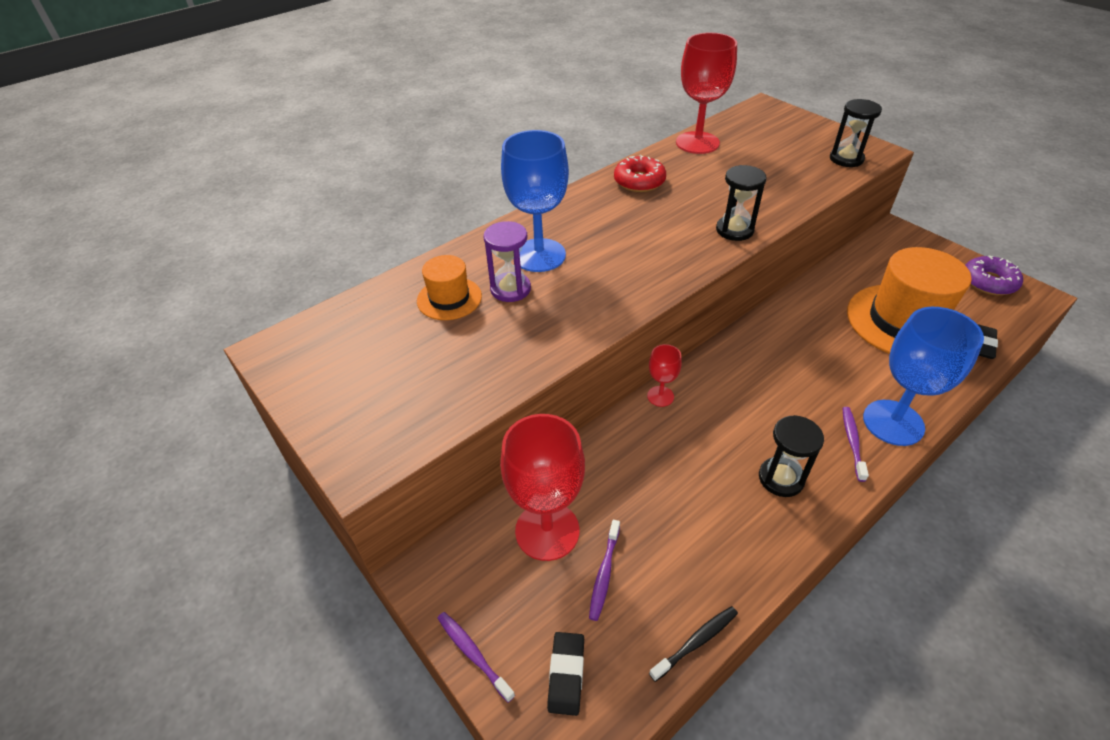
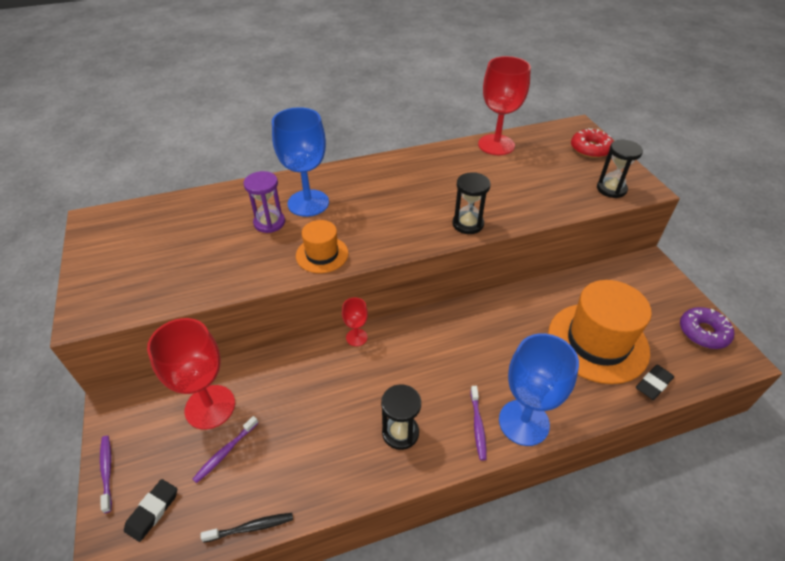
camera: 20 degrees right, 0 degrees up
(449, 298) = (224, 217): orange hat -> orange hat (322, 254)
(639, 181) = (425, 165): red donut -> red donut (590, 149)
(852, 442) = (478, 425): purple toothbrush -> purple toothbrush turned 150 degrees clockwise

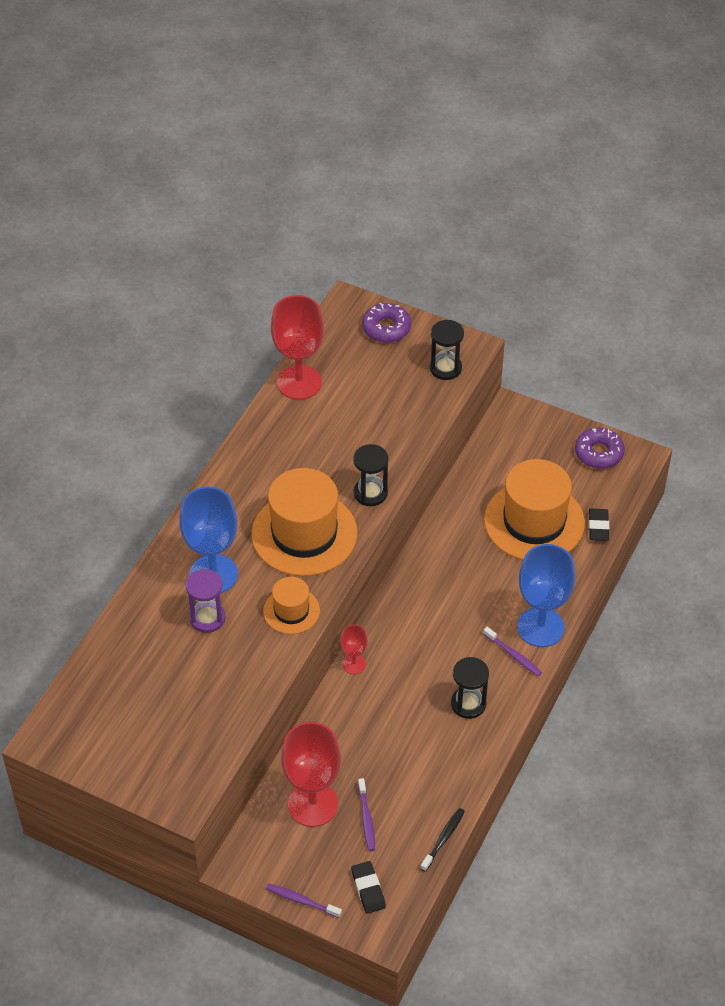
camera: 45 degrees left, 5 degrees up
(392, 218) = (304, 534): none -> orange hat
(590, 149) = (386, 328): red donut -> purple donut

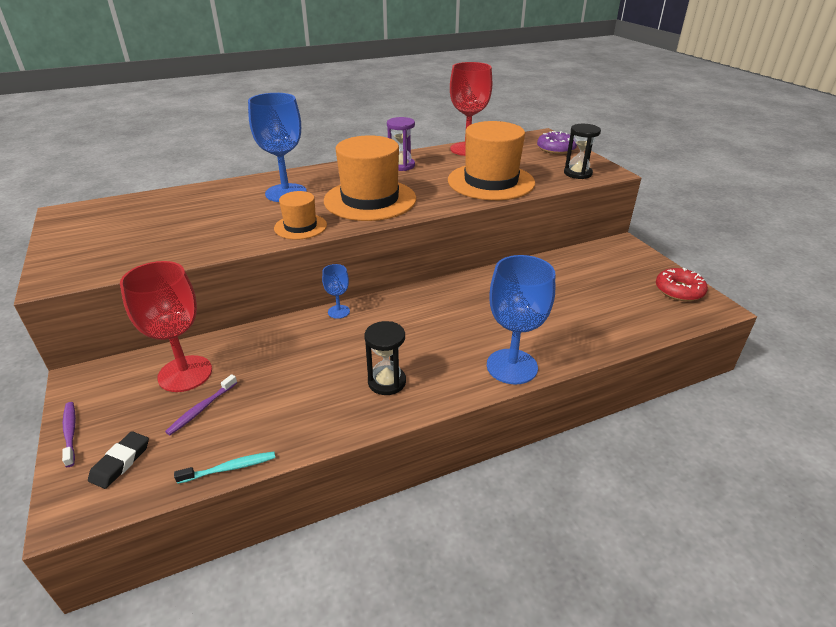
camera: 40 degrees right, 15 degrees down
(207, 618) = (247, 207): purple hourglass -> purple hourglass (401, 166)
(354, 664) = (338, 312): red goblet -> blue goblet
(370, 493) = (443, 201): black hourglass -> none
(443, 839) = (230, 468): black toothbrush -> turquoise toothbrush
(513, 655) = (465, 372): purple toothbrush -> none
(534, 521) = (579, 303): orange hat -> orange hat (491, 182)
(598, 453) = (679, 290): purple donut -> red donut
(598, 527) = (636, 330): black eraser -> none

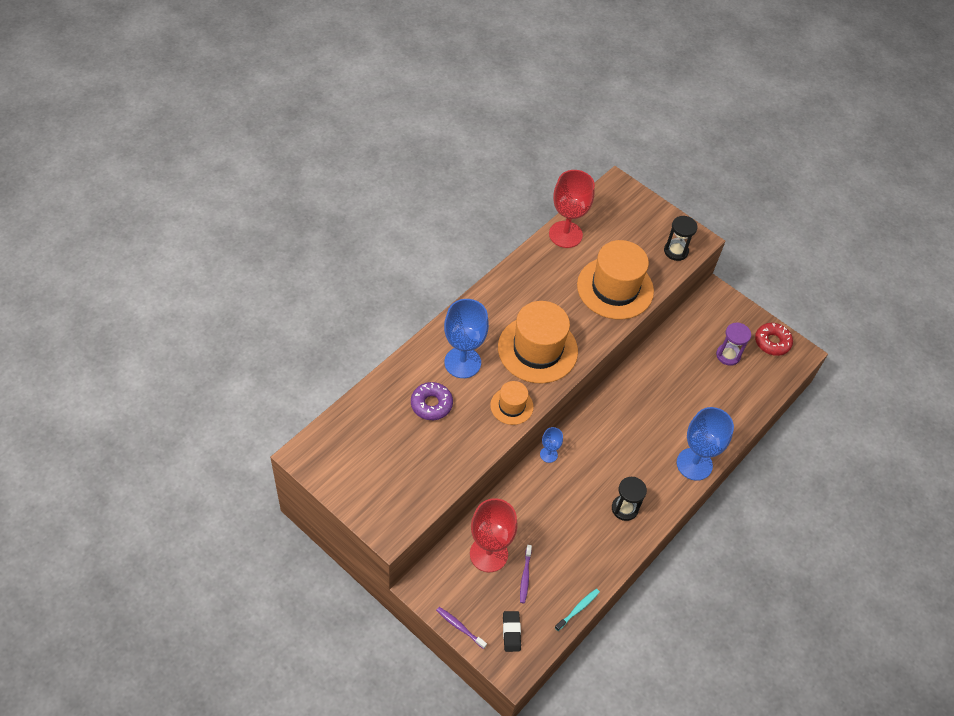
camera: 30 degrees left, 20 degrees up
(401, 166) = (527, 284): purple hourglass -> purple hourglass (728, 355)
(556, 149) = (640, 210): purple donut -> purple donut (431, 404)

